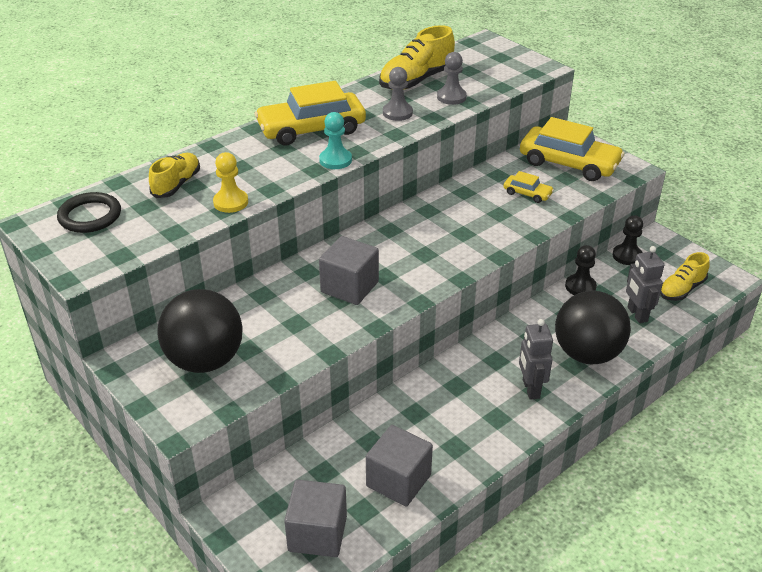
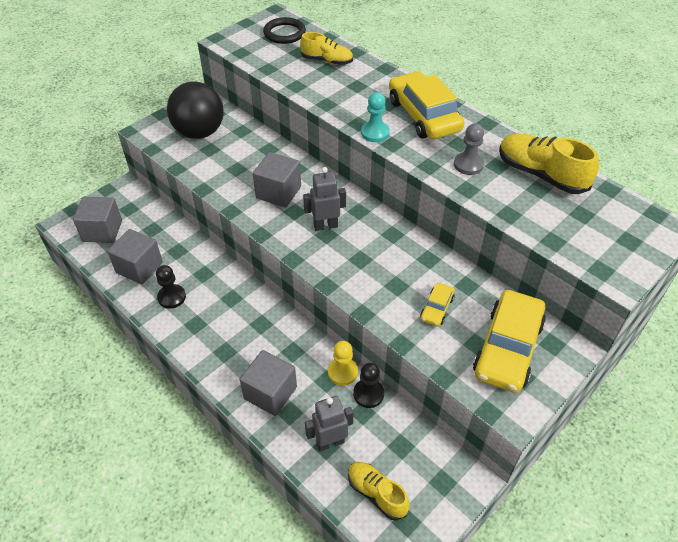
camera: 85 degrees right, 10 degrees up
(231, 202) = (306, 87): yellow pawn -> yellow pawn (342, 372)
(451, 97) = (514, 201): grey pawn -> none
(530, 389) = (226, 347): grey robot -> grey robot (325, 226)
(587, 354) = (270, 393): black ball -> grey cube
(627, 256) = (428, 443): black pawn -> black pawn (172, 297)

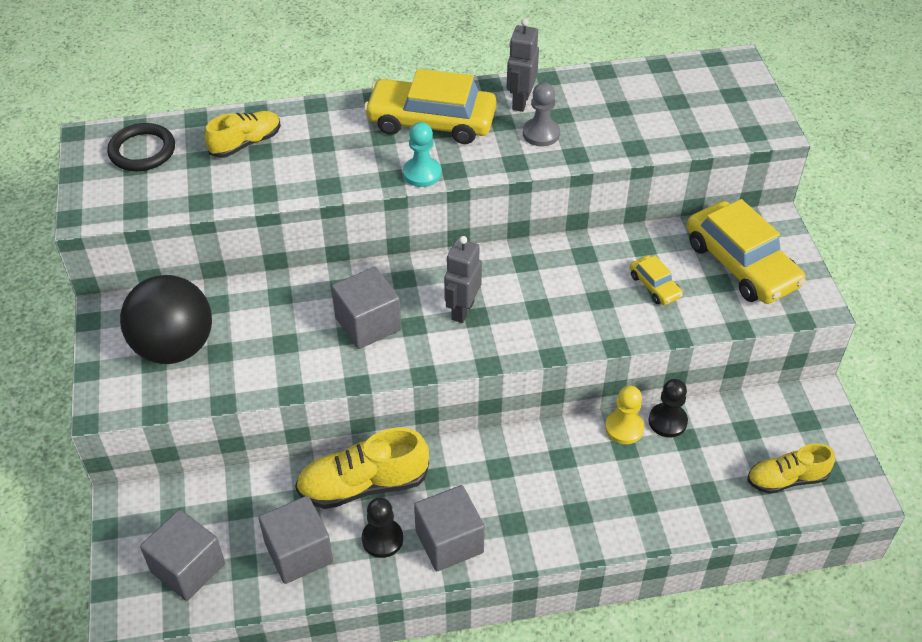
camera: 55 degrees left, 0 degrees up
(270, 393) = (604, 507): grey cube -> grey cube (449, 541)
(330, 442) = (703, 486): grey robot -> grey robot (520, 101)
(541, 174) = (601, 94): yellow shoe -> yellow shoe (363, 485)

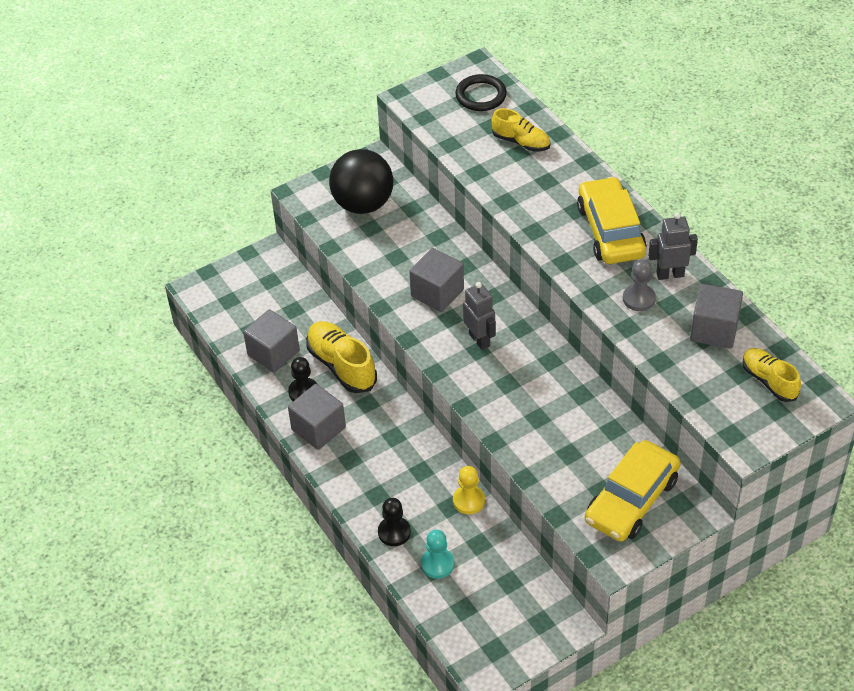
camera: 70 degrees right, 0 degrees up
(188, 568) = (238, 303): grey cube -> grey cube (714, 330)
(422, 173) = (549, 245): turquoise pawn -> turquoise pawn (437, 564)
(462, 310) = (479, 340): grey robot -> grey robot turned 60 degrees clockwise
(654, 286) = (572, 448): yellow car -> none
(667, 421) = (490, 527): black pawn -> black pawn (394, 532)
(786, 479) = (473, 620): yellow shoe -> yellow shoe (769, 381)

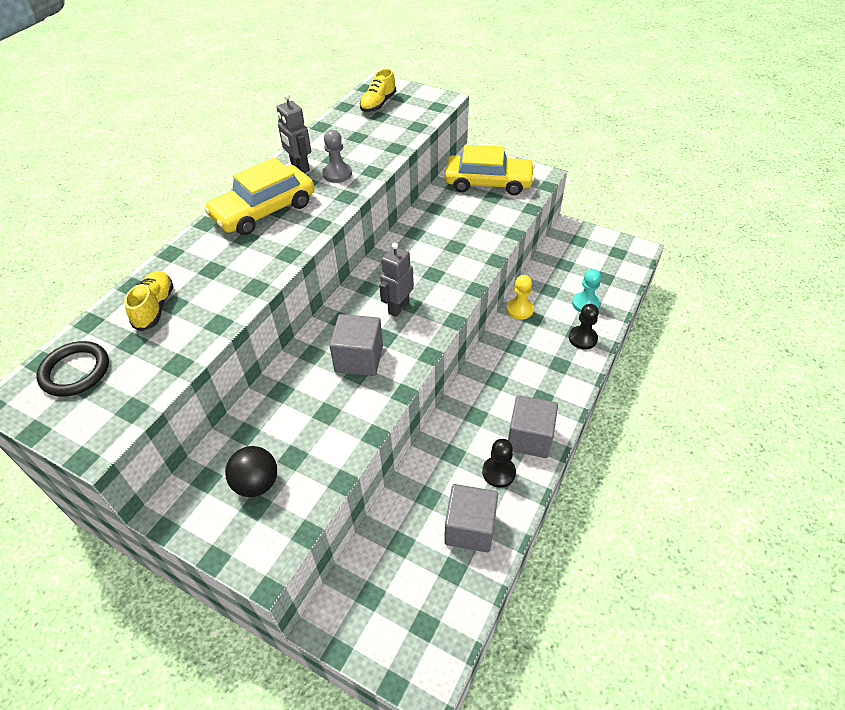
camera: 120 degrees left, 0 degrees up
(341, 366) = (447, 457): yellow shoe -> none
(363, 204) = (257, 483): black ball -> black ball, size x0.59
(714, 330) = (346, 134): grey cube -> none

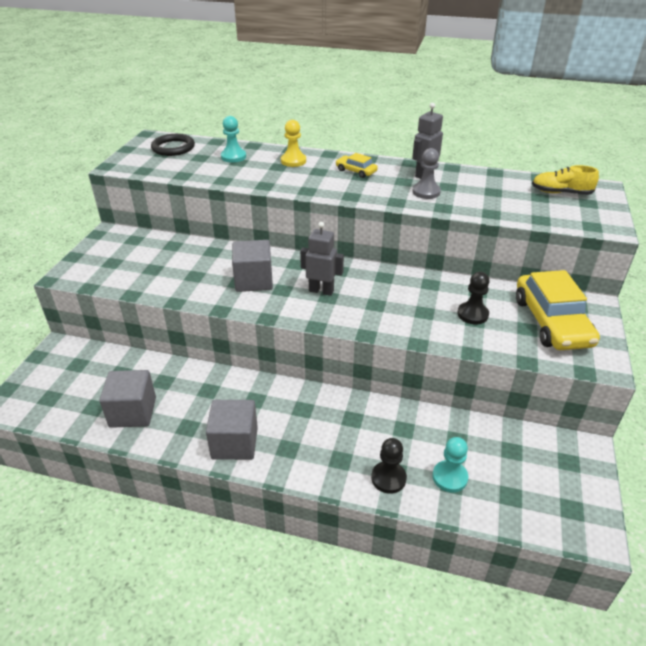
camera: 75 degrees right, 10 degrees down
(155, 307) = (233, 157): yellow shoe -> turquoise pawn
(257, 483) = (130, 259): black ball -> none
(264, 210) = (356, 171): yellow car -> yellow car, size x0.47
(498, 472) = (191, 424): black pawn -> black pawn (472, 314)
(519, 309) = (411, 415): yellow pawn -> yellow pawn (293, 161)

